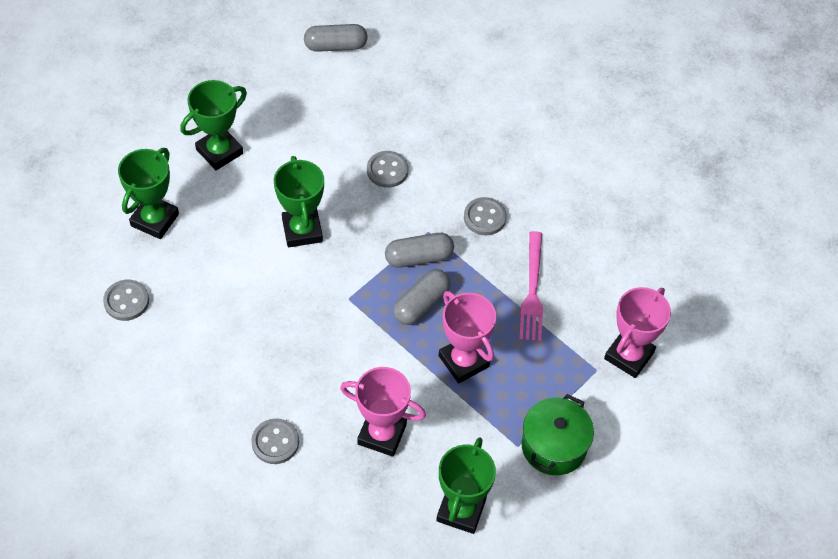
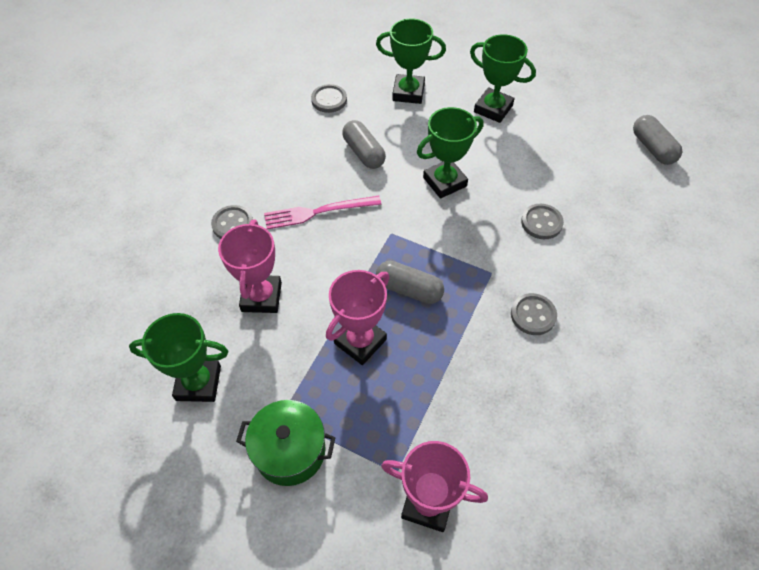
camera: 75 degrees right, 0 degrees up
(419, 257) = (459, 273): grey capsule -> grey capsule (363, 153)
(532, 290) = (467, 382): pink fork -> pink fork (318, 212)

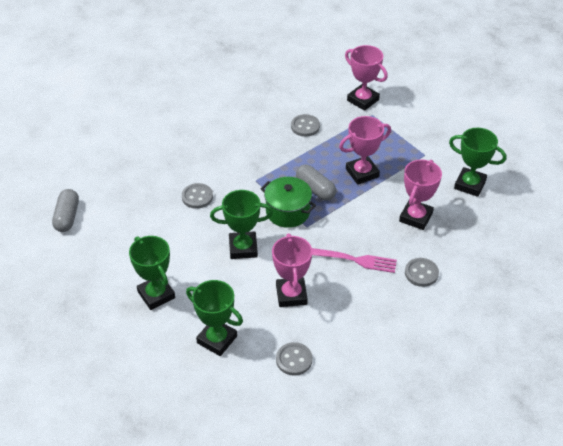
camera: 155 degrees left, 10 degrees down
(290, 451) = (425, 139): green pot -> green pot (288, 212)
(363, 153) = (291, 295): grey capsule -> pink trophy
(533, 315) = (248, 151): grey button -> grey button (305, 126)

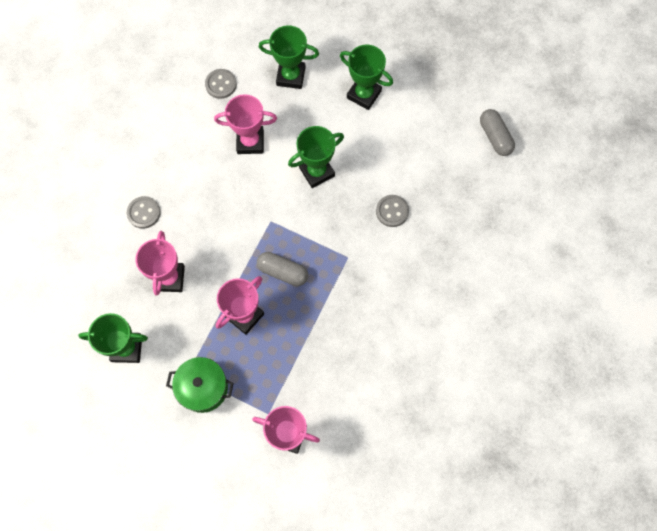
camera: 155 degrees right, 25 degrees up
(288, 212) = (296, 231): green pot -> green pot (203, 388)
(291, 295) = (250, 142): pink trophy -> pink trophy turned 60 degrees counterclockwise
(305, 126) = (334, 359): grey button -> none
(352, 259) = (212, 201): pink fork -> none

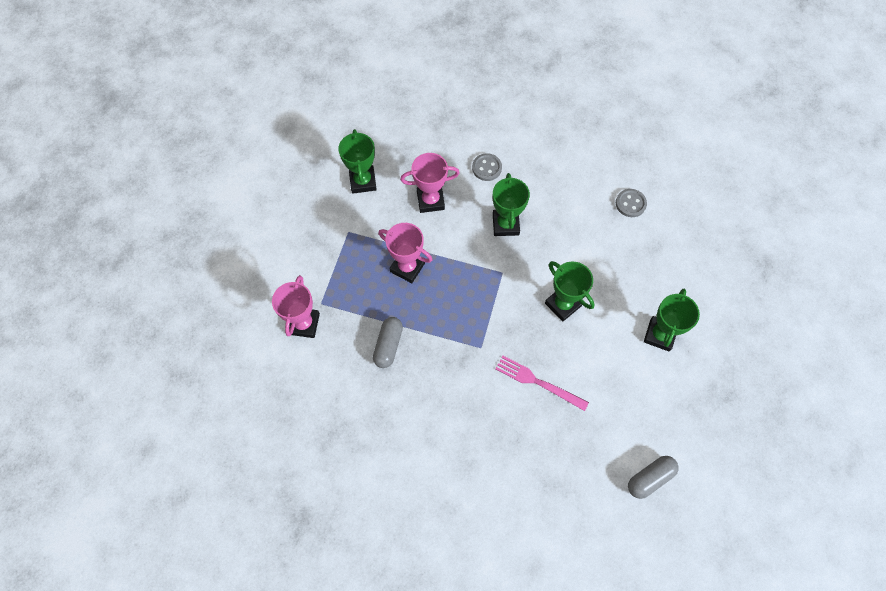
camera: 80 degrees right, 5 degrees down
(203, 388) = (337, 247): green pot -> none
(250, 142) = (578, 240): pink trophy -> none
(283, 272) = (454, 292): grey capsule -> grey capsule (388, 345)
(291, 76) = (658, 263): green trophy -> green trophy (505, 224)
(392, 211) = (538, 382): grey button -> pink fork

